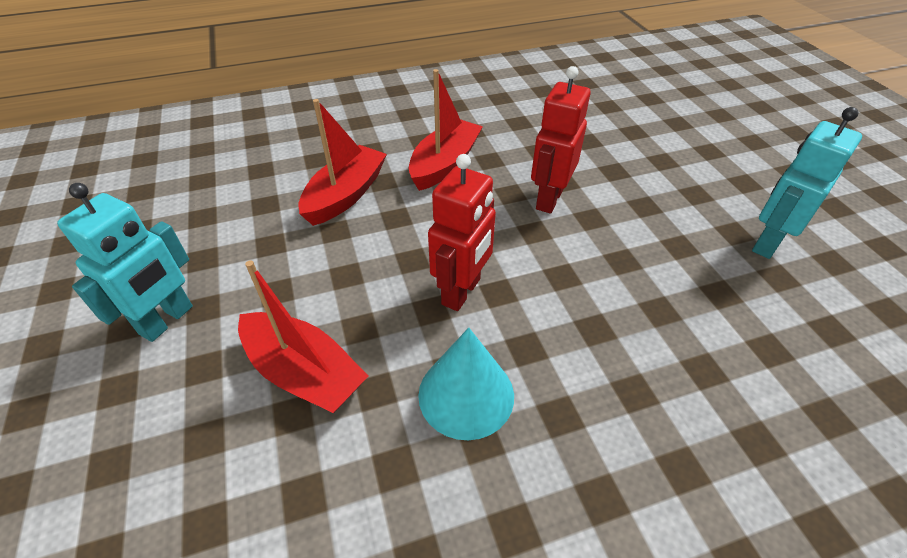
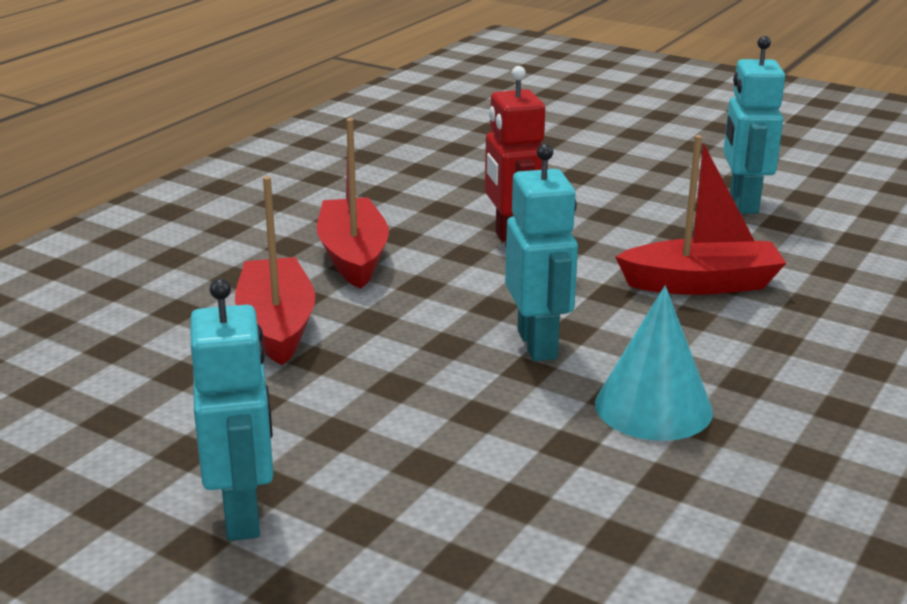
camera: 40 degrees left, 20 degrees down
(304, 373) = (480, 470): red boat -> red boat (701, 284)
(462, 292) = (538, 344): red robot -> turquoise robot

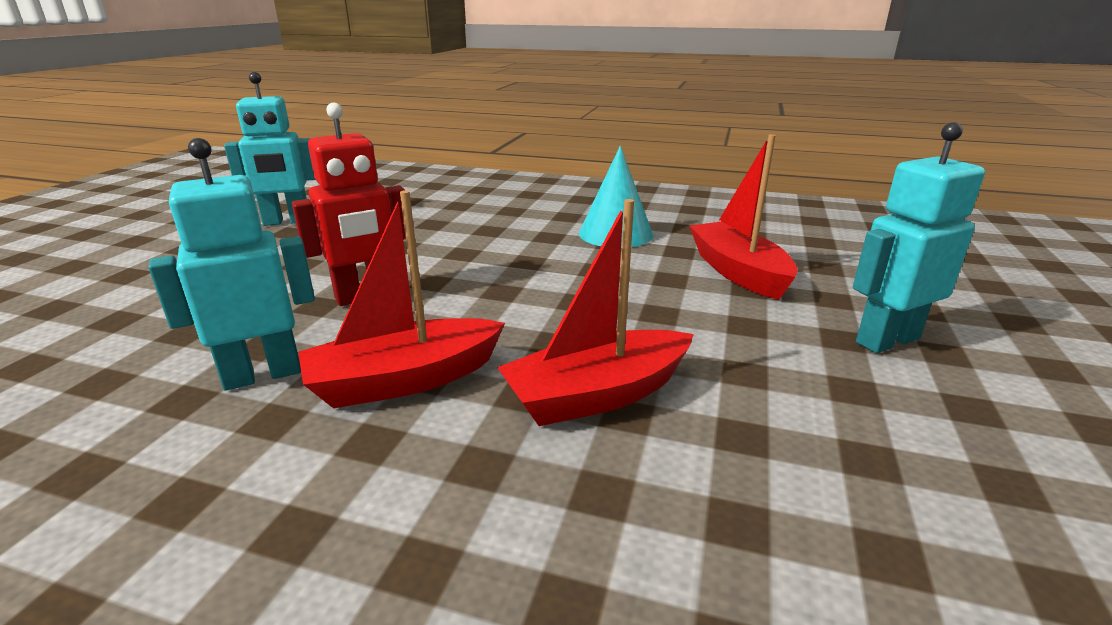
camera: 105 degrees left, 0 degrees up
(538, 344) = (558, 269): turquoise robot -> turquoise robot (263, 374)
(701, 284) = (438, 229): red boat -> red boat (738, 272)

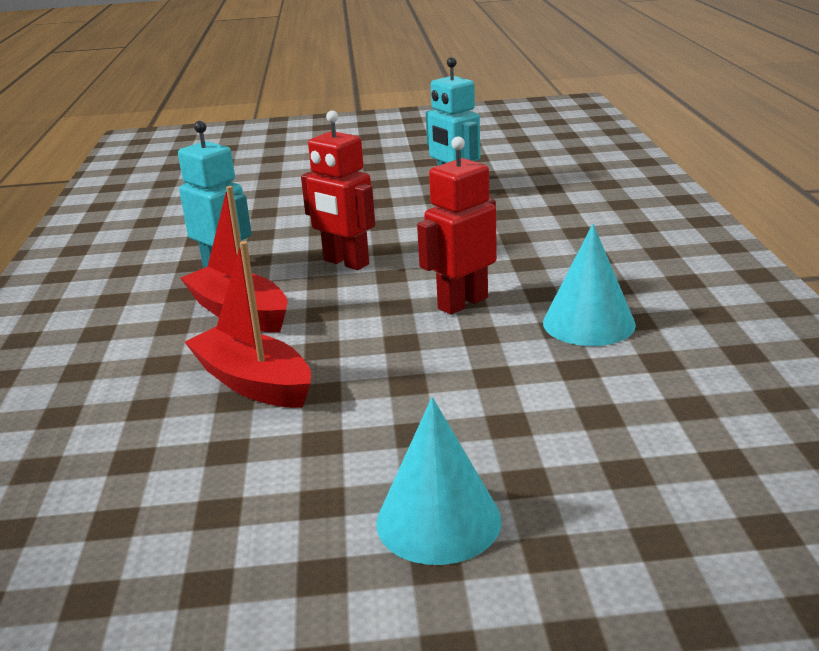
camera: 70 degrees right, 0 degrees up
(532, 264) = (462, 303): none -> red robot
(738, 272) = (548, 411): red boat -> none
(886, 340) = (438, 521): turquoise robot -> turquoise cone

